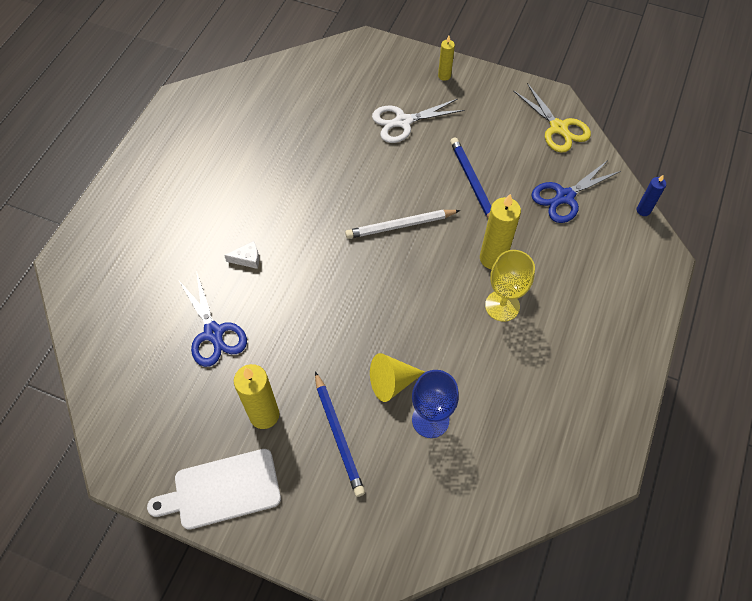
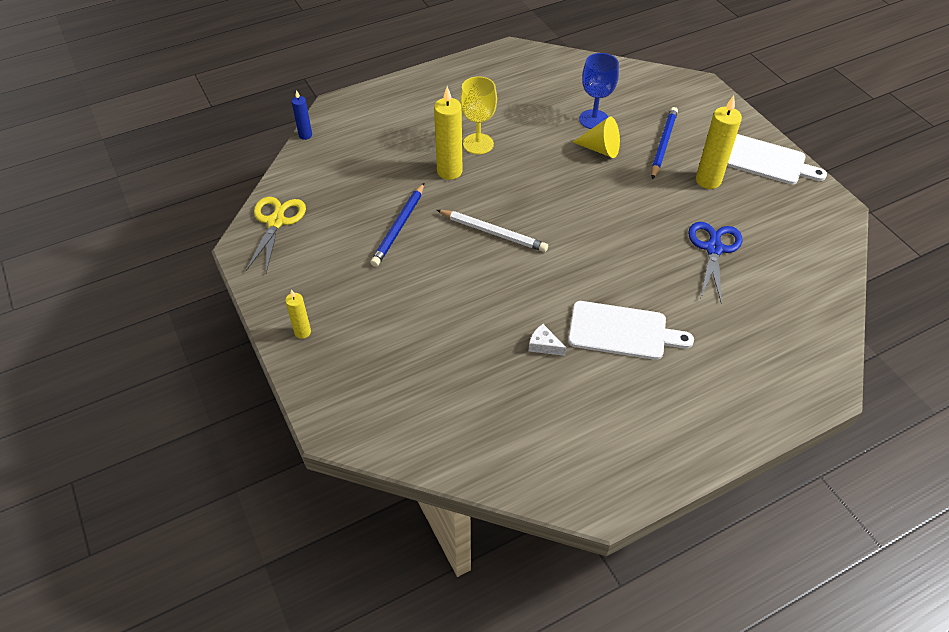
camera: 140 degrees left, 10 degrees down
(239, 209) = (622, 331): none -> white cutting board
(247, 259) = (646, 285): white cheese -> white cheese (544, 345)
(403, 122) = (394, 313): white scissors -> none
(565, 197) = (345, 175): blue scissors -> none

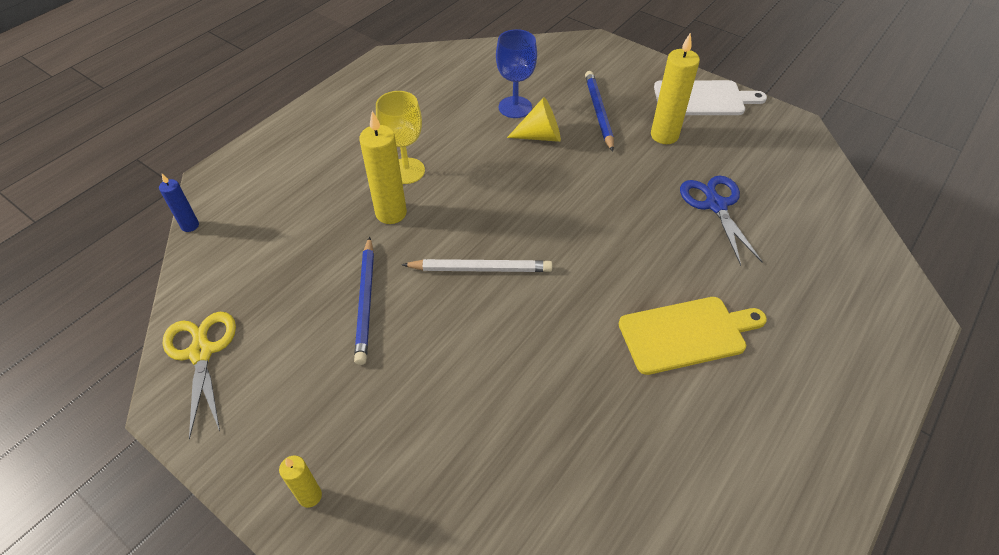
camera: 25 degrees left, 0 degrees up
(544, 345) = (615, 387): white cheese -> none
(622, 331) = (686, 334): white cutting board -> yellow cutting board

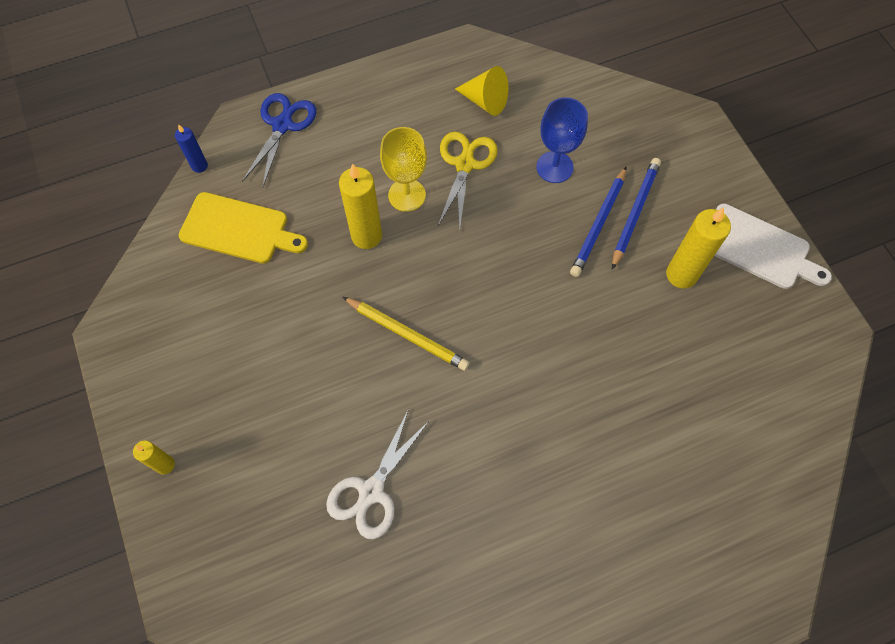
camera: 30 degrees right, 15 degrees up
(201, 352) = (151, 297): yellow scissors -> yellow scissors (464, 164)
(366, 302) = (295, 317): blue pencil -> blue pencil (598, 224)
(480, 269) = (407, 335): white pencil -> yellow pencil
(539, 407) = (371, 491): none -> white scissors
(540, 136) = (556, 215): yellow cone -> yellow cone (485, 101)
(686, 334) = (540, 496): yellow cutting board -> yellow cutting board (238, 229)
(715, 205) = (671, 381): blue scissors -> blue scissors (282, 125)

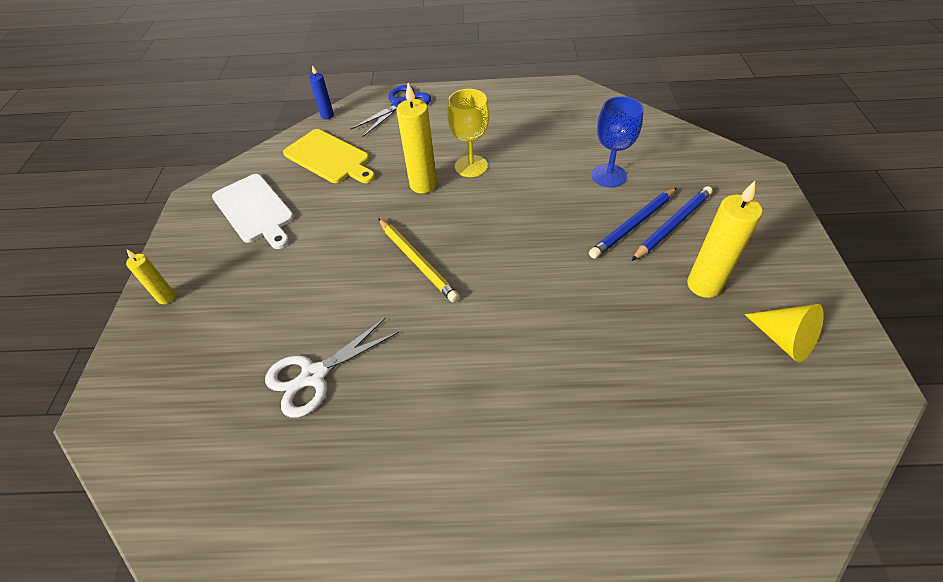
camera: 25 degrees right, 15 degrees down
(464, 164) = (530, 157): yellow scissors -> none
(485, 101) = (567, 121): yellow cone -> yellow cone (783, 339)
(758, 248) = (797, 285): white cutting board -> white cutting board (255, 210)

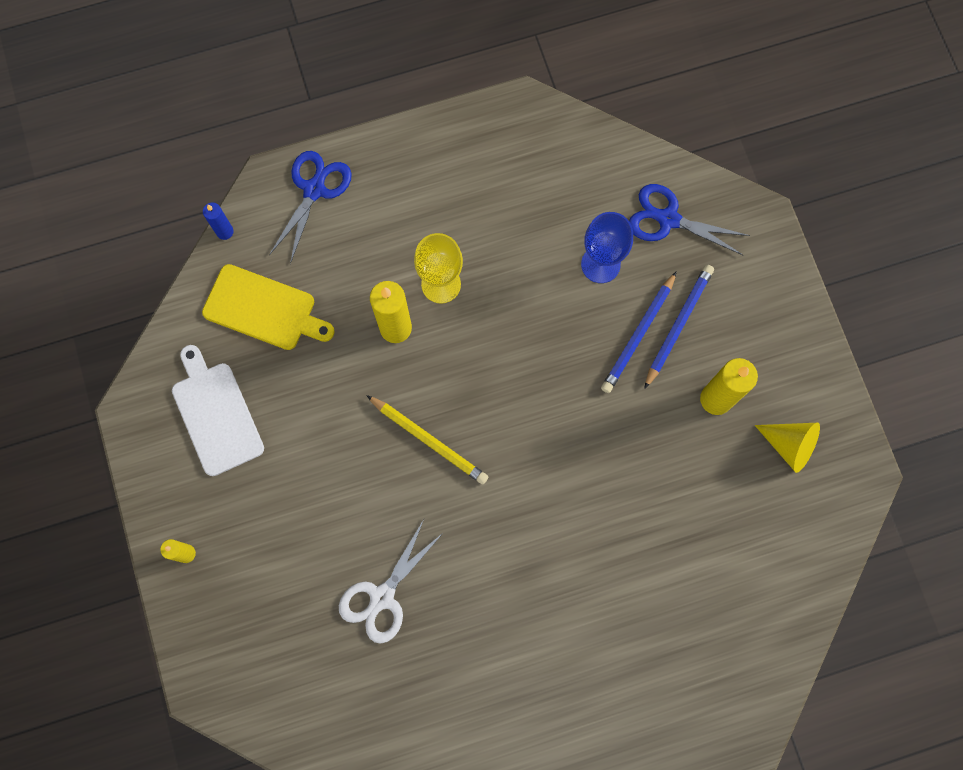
camera: 20 degrees left, 25 degrees up
(255, 210) = (216, 414): white cutting board -> white cutting board turned 150 degrees counterclockwise
(674, 159) = (668, 219): none -> blue scissors

